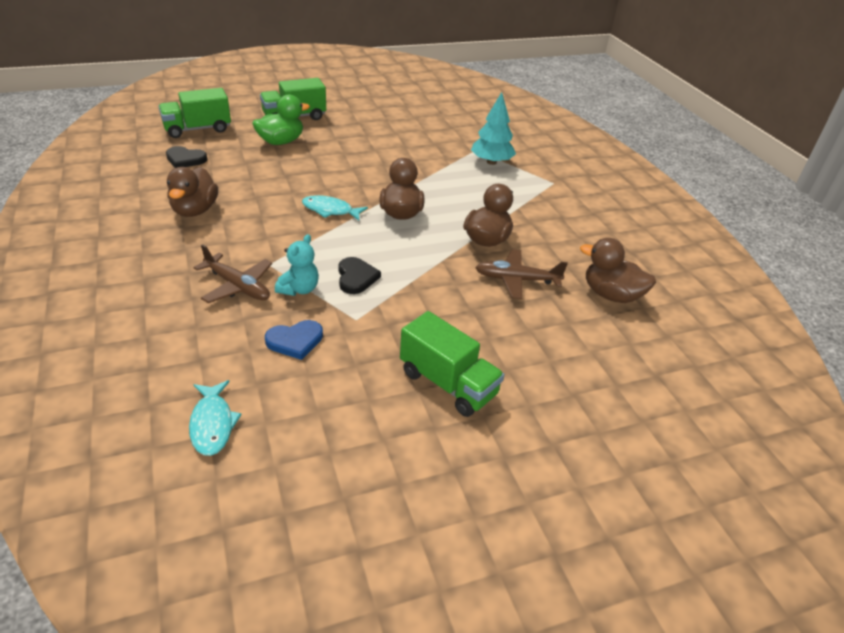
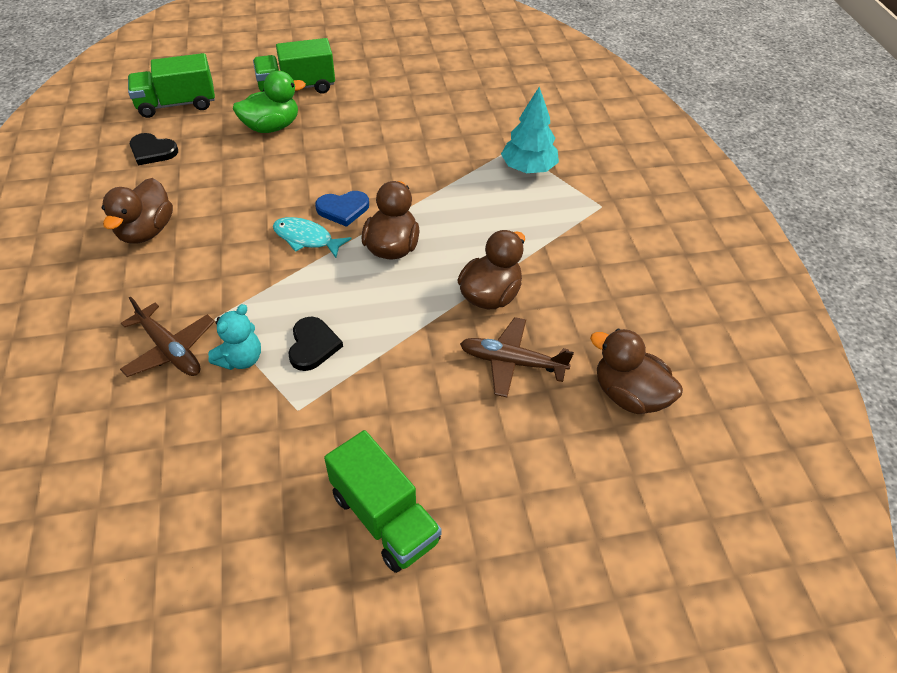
camera: 10 degrees right, 10 degrees up
(212, 424) = (97, 551): turquoise fish -> none
(295, 341) = (218, 437): blue heart -> blue heart (343, 209)

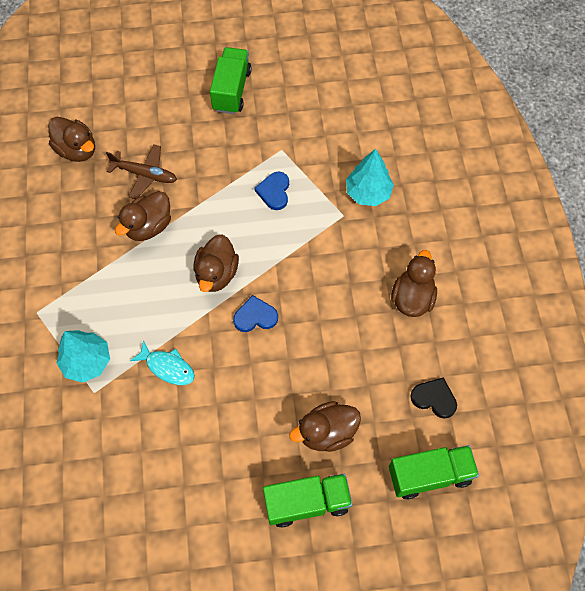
camera: 175 degrees left, 15 degrees up
(170, 349) = (368, 192): brown plane -> turquoise tree
(241, 359) = (320, 184): turquoise teddy bear -> none
(272, 127) = (326, 432): green duck -> brown duck
(306, 238) = (284, 285): turquoise fish -> turquoise fish (167, 367)
(313, 345) = (274, 192): black heart -> blue heart
(384, 517) = (232, 90): green truck -> green truck turned 45 degrees clockwise

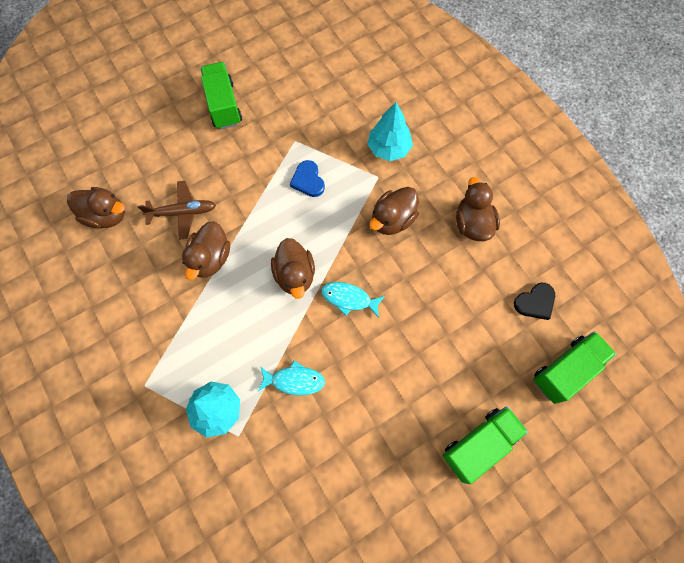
camera: 25 degrees left, 5 degrees up
(255, 316) = (349, 299): blue heart -> turquoise fish
(326, 432) = (463, 374): brown duck -> brown duck (392, 220)
(434, 398) = (535, 302): black heart -> black heart turned 150 degrees clockwise

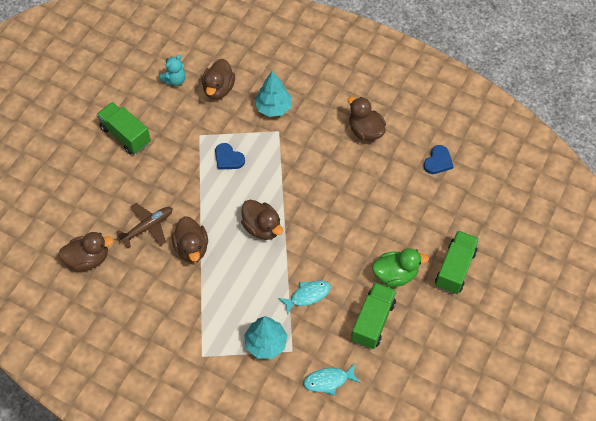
camera: 30 degrees left, 10 degrees down
(307, 71) = (175, 80): none -> turquoise teddy bear
(349, 299) = (311, 223): turquoise fish -> turquoise fish (328, 381)
(392, 220) = (307, 156): brown duck -> brown duck (218, 89)
(405, 412) = (395, 275): none -> green duck
(535, 302) = (438, 161): black heart -> blue heart
(566, 370) = (482, 194): green truck -> green truck (373, 321)

